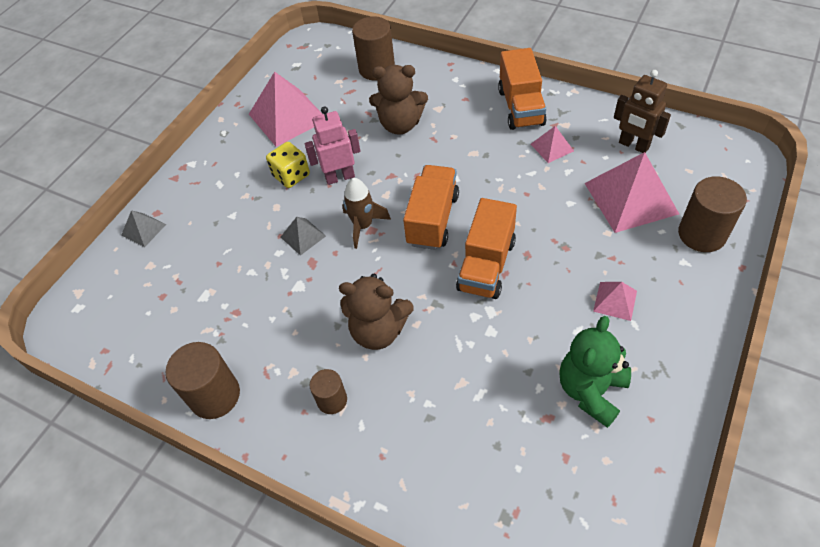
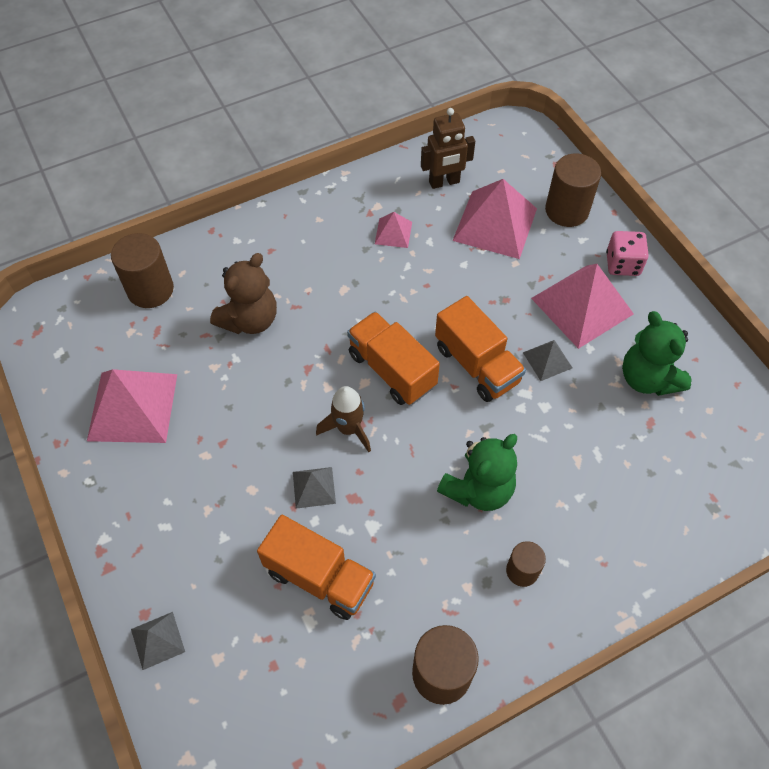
camera: 60 degrees left, 5 degrees up
(291, 175) = (222, 451): yellow dice -> none
(340, 177) = (267, 411): pink robot -> none
(378, 330) = (478, 489): brown teddy bear -> green teddy bear
(520, 107) = (325, 220): orange truck -> orange truck (319, 577)
(536, 307) = (547, 360): none -> grey pyramid
(615, 301) = (582, 306): pink pyramid -> pink pyramid, size x2.06
(692, 305) = (622, 264): none -> pink dice

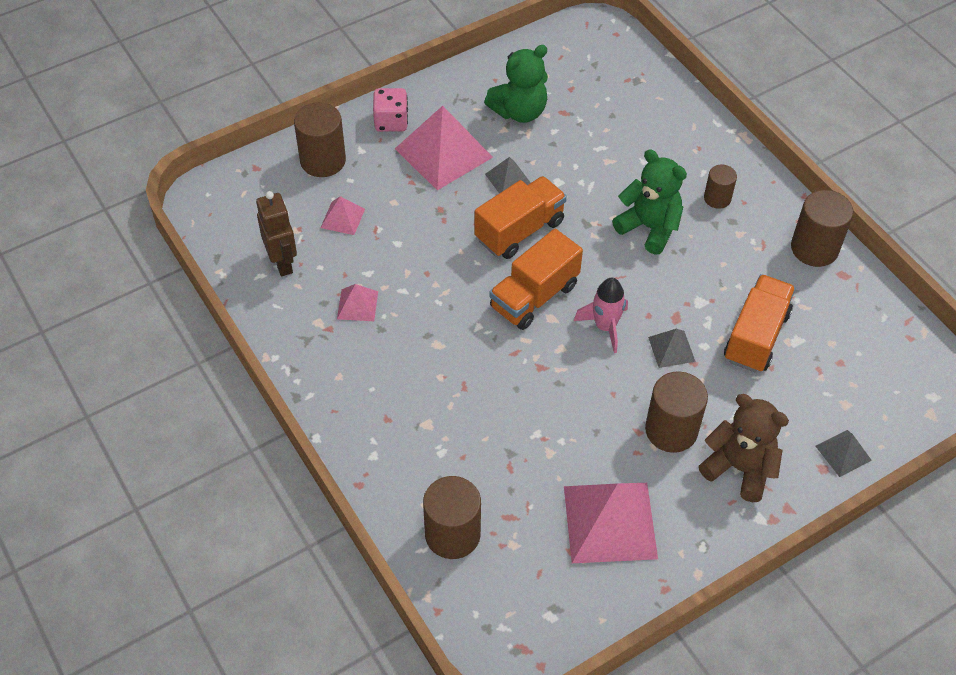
camera: 95 degrees left, 5 degrees down
(217, 472) = (671, 430): none -> brown cylinder
(250, 320) = (485, 427): brown teddy bear -> brown teddy bear (739, 468)
(348, 428) = (605, 327): brown rocket -> pink rocket
(495, 224) = (342, 218): pink pyramid -> pink pyramid, size x0.49

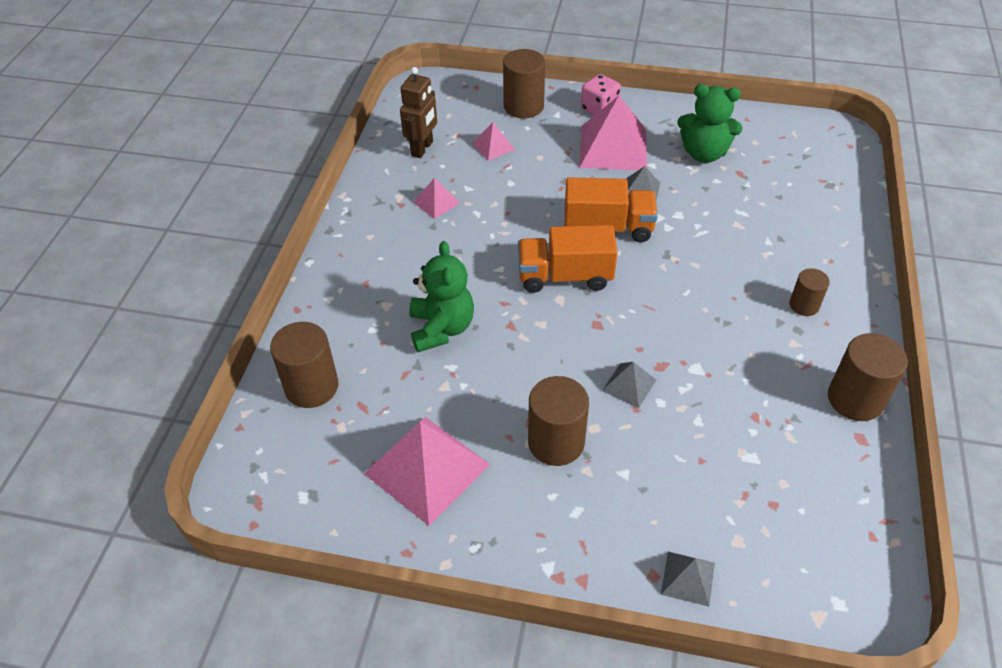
camera: 45 degrees right, 5 degrees down
(605, 327) = (594, 332): pink rocket -> none
(649, 228) = (716, 289): green teddy bear -> green teddy bear (441, 328)
(739, 468) = (578, 514): brown teddy bear -> none
(756, 336) = (715, 428): orange truck -> none

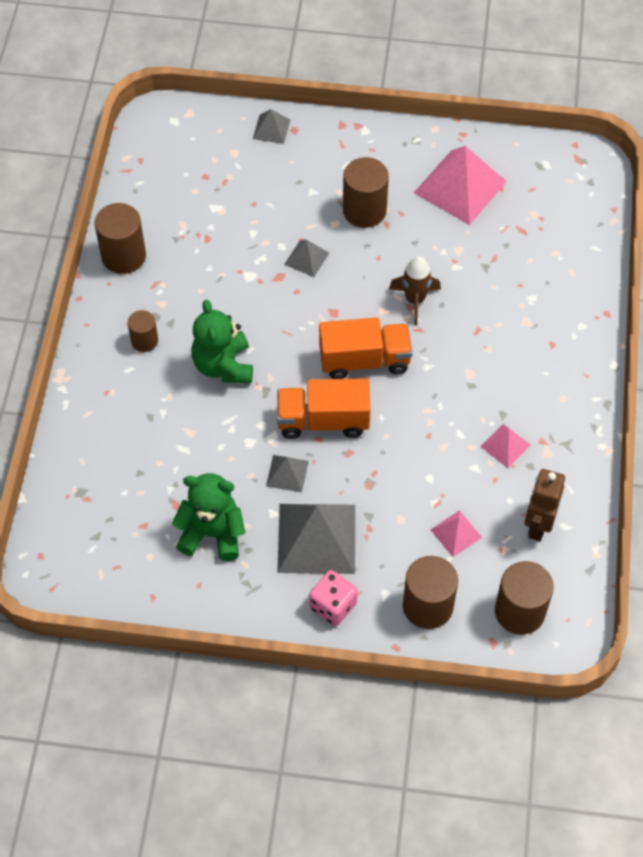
camera: 175 degrees right, 10 degrees up
(311, 387) = (568, 243): brown cylinder -> brown cylinder (519, 611)
(441, 328) = (471, 301): green teddy bear -> green teddy bear (223, 366)
(505, 332) = (415, 300): none -> brown rocket
(613, 147) = (316, 538): pink pyramid -> grey pyramid

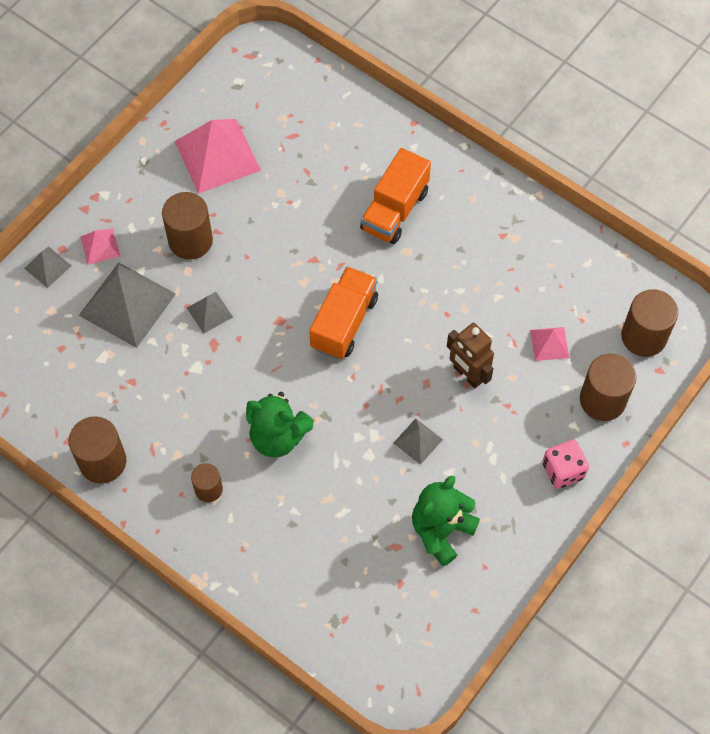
camera: 60 degrees left, 5 degrees up
(316, 538) = (493, 450): grey pyramid -> grey pyramid (127, 304)
(323, 420) = (383, 386): orange truck -> orange truck (394, 210)
(415, 300) = (309, 252): brown rocket -> none
(505, 445) = (490, 263): pink pyramid -> pink pyramid (100, 246)
(538, 525) = (576, 281): brown robot -> brown robot (468, 374)

